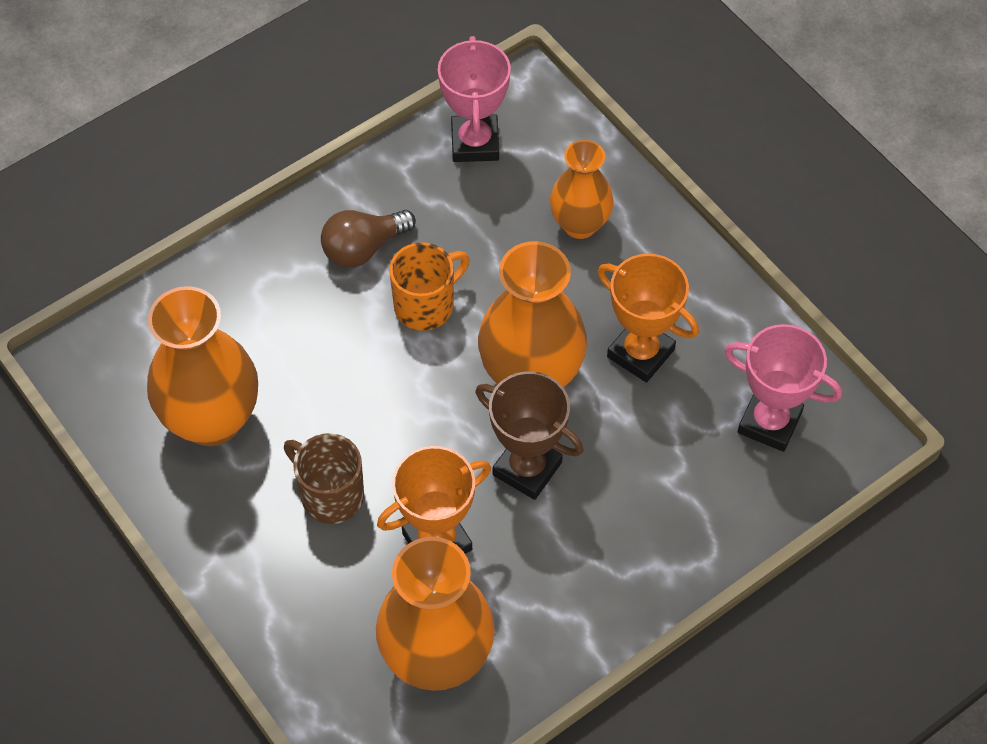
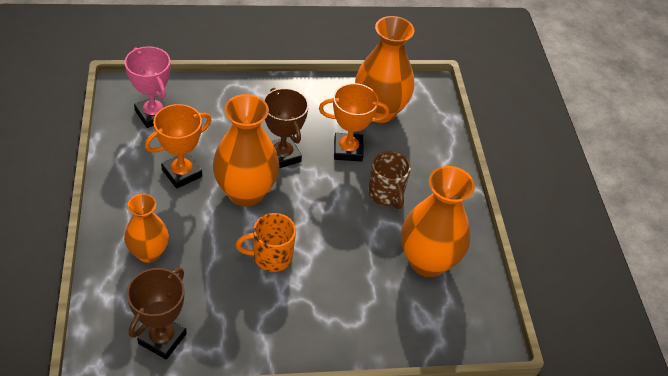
camera: 155 degrees left, 10 degrees down
(363, 248) = (282, 309): brown light bulb -> none
(475, 143) = (162, 338): pink trophy -> brown trophy
(640, 353) = (182, 173): orange trophy -> orange trophy turned 75 degrees clockwise

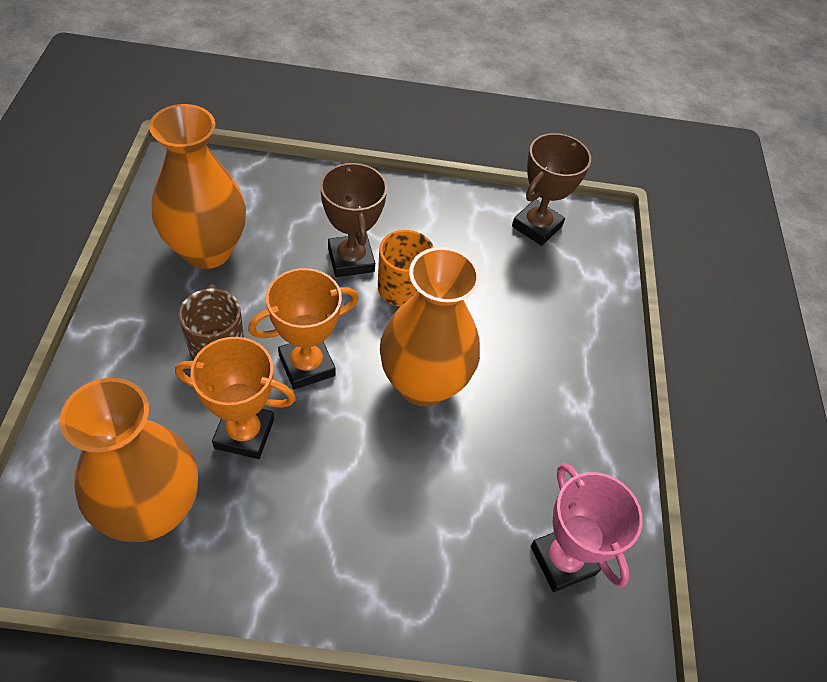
camera: 170 degrees left, 5 degrees up
(149, 252) = (556, 320): orange vase -> none
(182, 173) = (514, 431): orange trophy -> orange trophy (306, 365)
(282, 156) = (355, 439): brown trophy -> brown trophy (351, 260)

